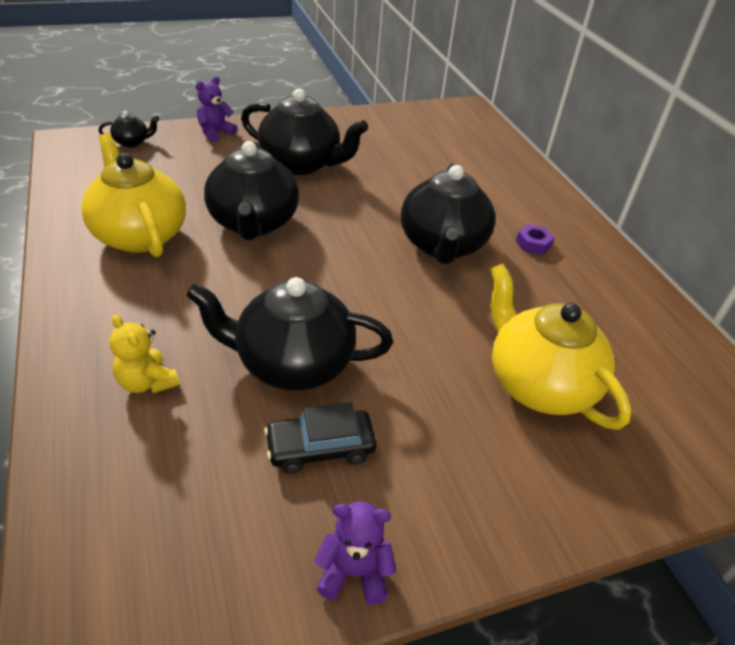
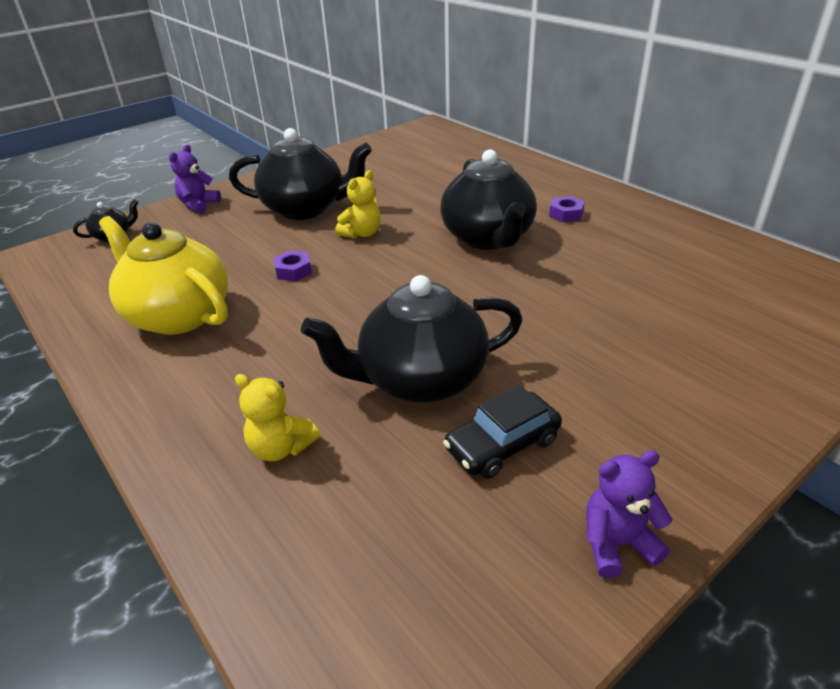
camera: 15 degrees left, 5 degrees down
(253, 223) = (293, 271): black teapot -> purple nut
(333, 204) = (362, 233): none -> yellow teddy bear
(538, 384) = (655, 322): yellow teapot -> none

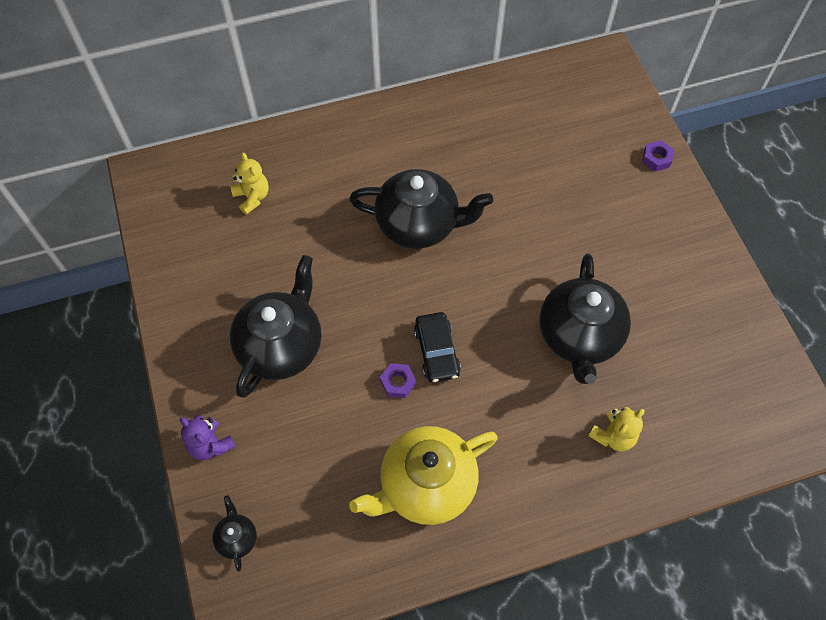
camera: 70 degrees left, 25 degrees up
(362, 233) = (359, 312): yellow teddy bear -> yellow teddy bear (252, 197)
(502, 444) = (652, 315): black car -> black car (437, 351)
(566, 214) = (410, 155): purple nut -> purple nut (656, 159)
(617, 543) = (734, 295): purple teddy bear -> none

